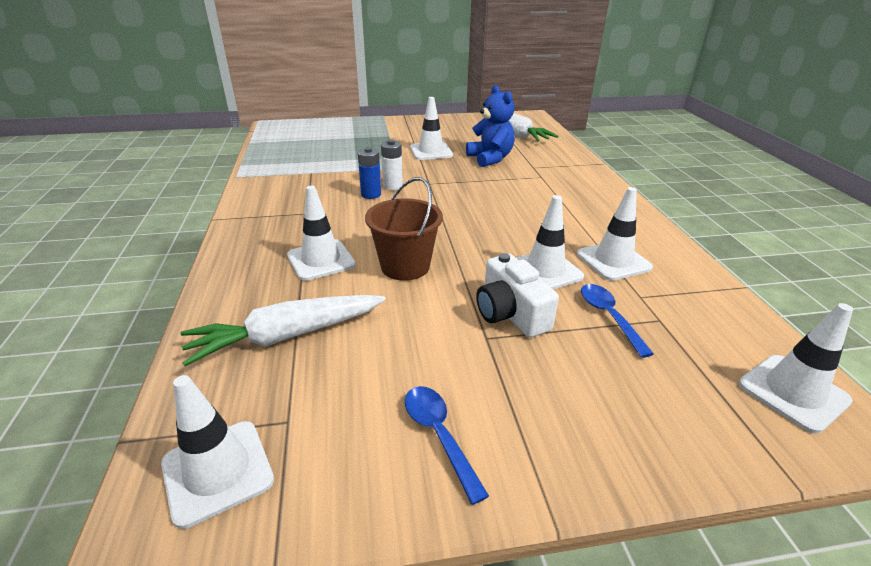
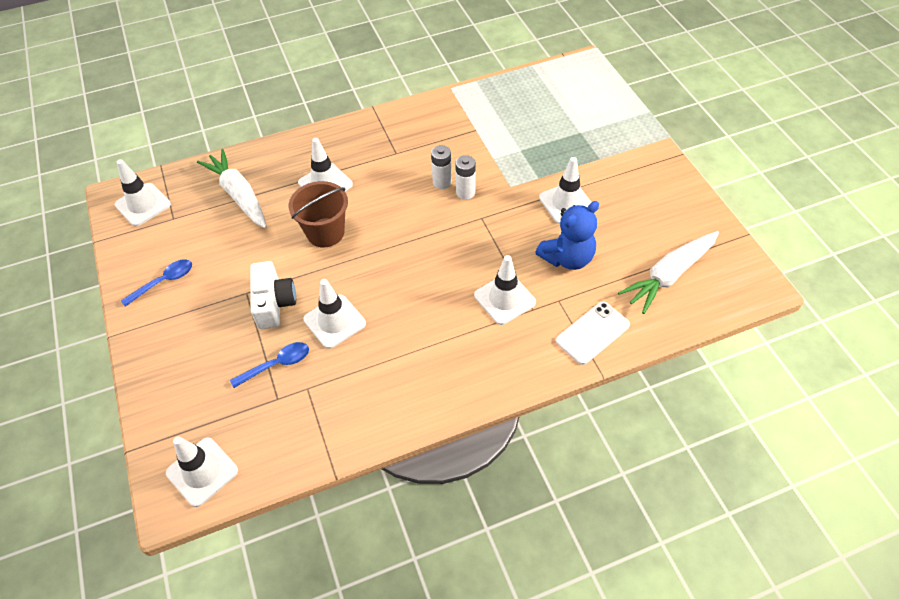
camera: 80 degrees right, 20 degrees up
(371, 194) = (442, 182): blue battery -> white battery
(510, 313) = (274, 303): white camera -> white camera turned 120 degrees clockwise
(567, 161) = (592, 333): none -> white phone
(613, 261) = (359, 371): white traffic cone -> white traffic cone (504, 299)

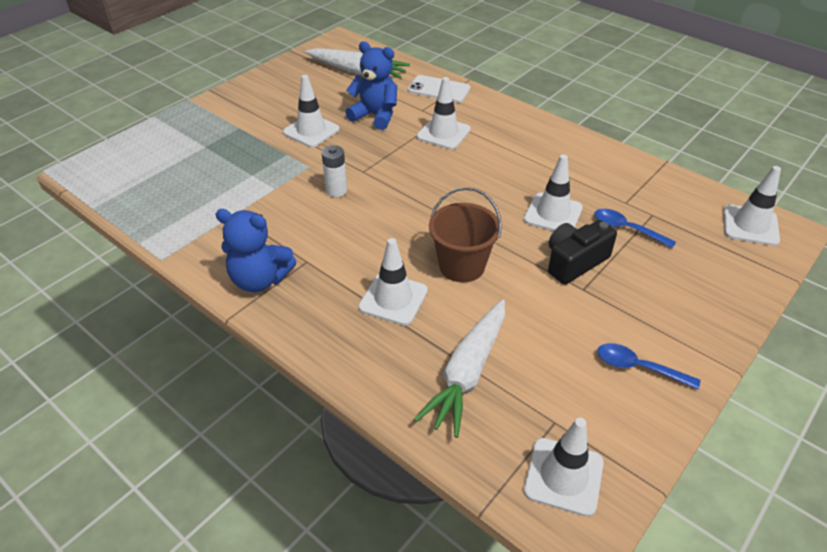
camera: 120 degrees left, 10 degrees down
(274, 303) = (574, 262): white camera -> black camera
(395, 126) = (260, 279): none -> blue teddy bear
(442, 182) = (332, 210): white battery -> none

